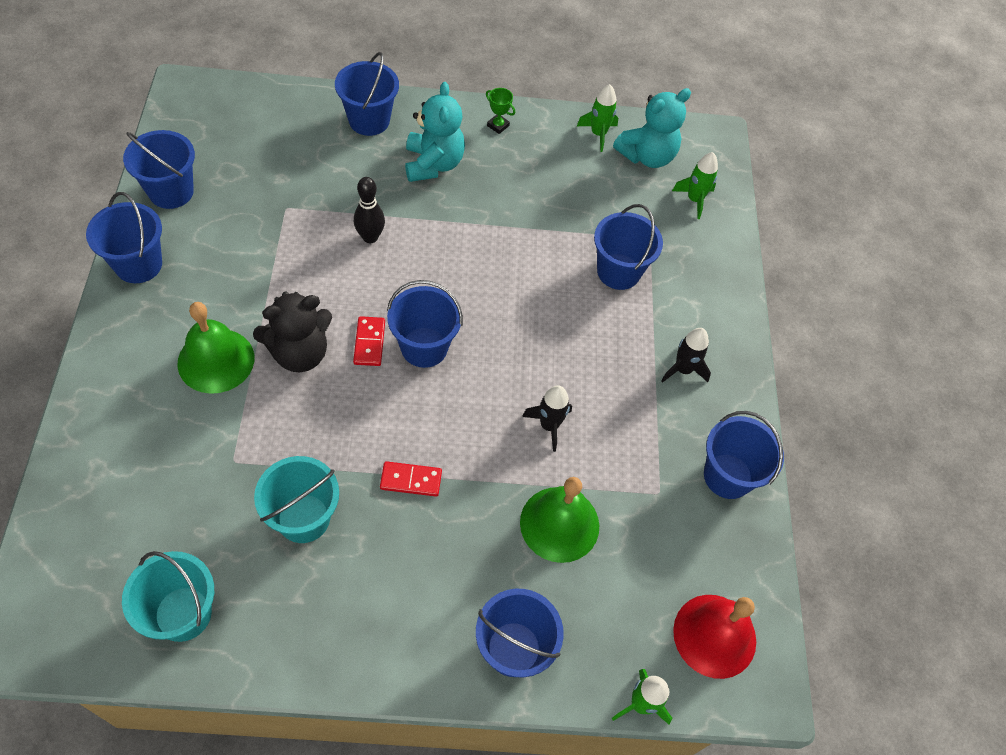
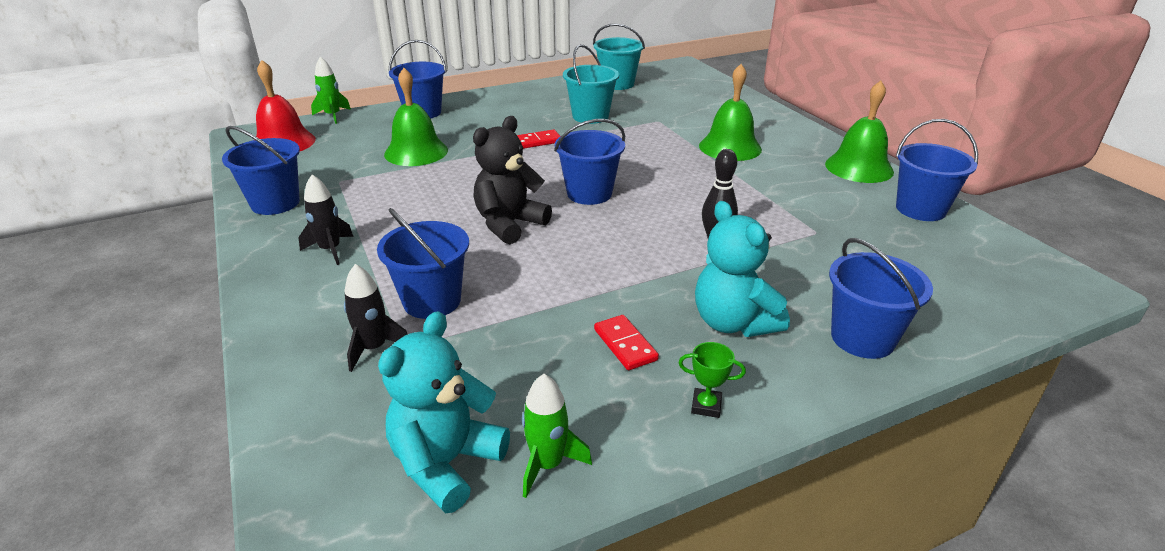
camera: 160 degrees right, 25 degrees down
(138, 264) = (859, 167): blue bucket -> green bell
(299, 353) = (680, 165): black teddy bear -> black teddy bear (509, 224)
(369, 342) = (635, 183): red domino -> red domino (625, 345)
(549, 426) = (450, 186): black rocket -> black rocket (374, 348)
(694, 199) = (345, 425): green rocket -> none

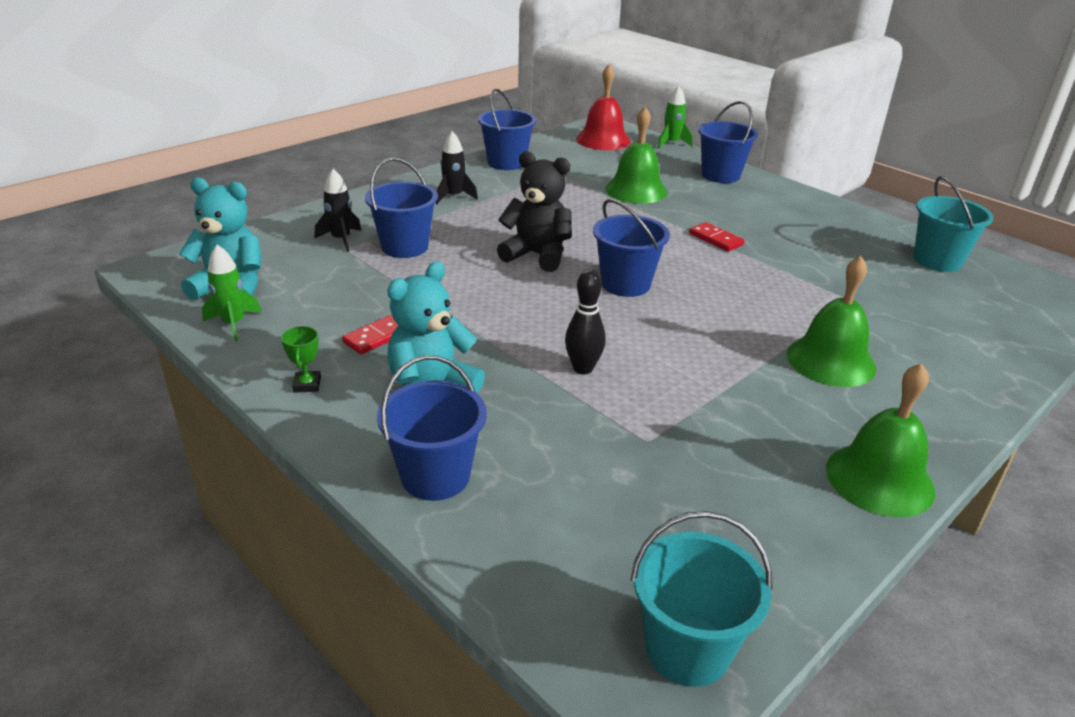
camera: 70 degrees right, 0 degrees up
(590, 116) = (814, 257): turquoise bucket -> turquoise bucket (687, 649)
(920, 209) = (788, 541): blue bucket -> none

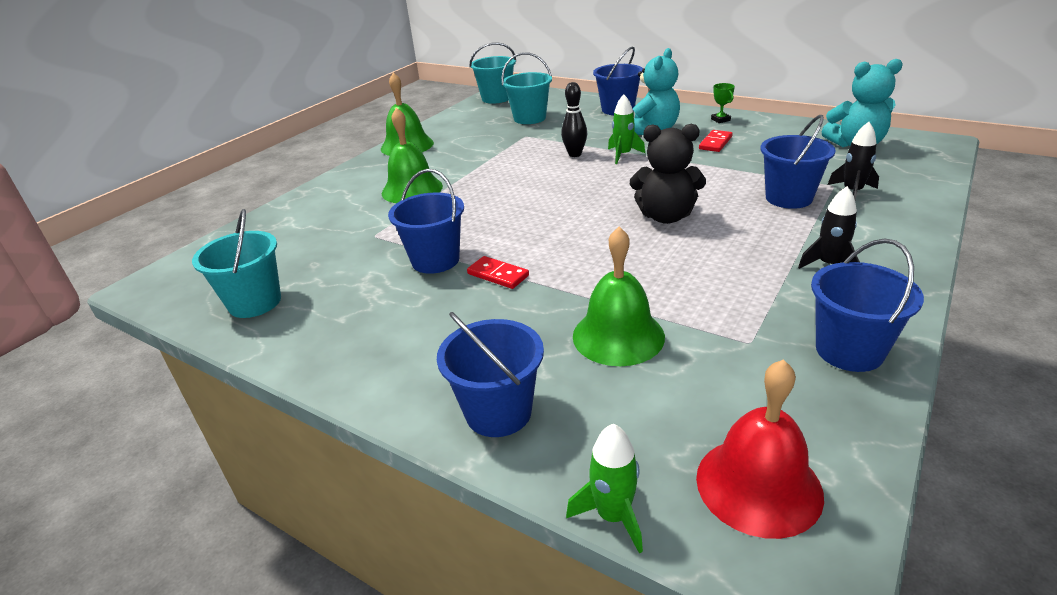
camera: 170 degrees right, 0 degrees up
(233, 324) = (811, 131): green rocket -> green rocket (623, 155)
(623, 504) = (529, 118): none -> turquoise bucket
(625, 284) = (572, 209): blue bucket -> blue bucket (435, 260)

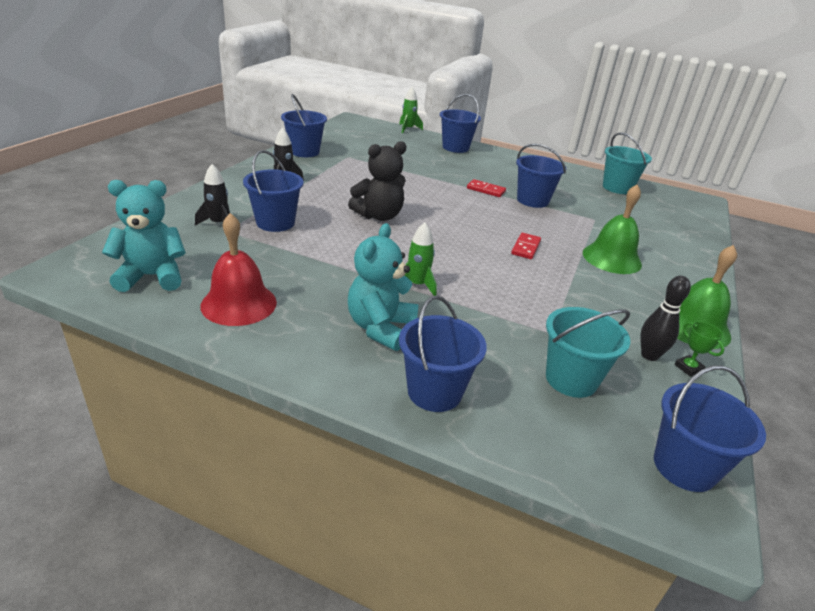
camera: 165 degrees right, 0 degrees up
(496, 98) = (684, 466): turquoise bucket -> blue bucket
(575, 154) = (472, 291): black bowling pin -> black bowling pin (649, 355)
(618, 336) = (410, 163): green bell -> none
(666, 216) = (379, 216): black teddy bear -> black teddy bear turned 150 degrees clockwise
(715, 143) = (308, 295): red domino -> red domino (526, 248)
(720, 120) = (280, 343): green trophy -> green trophy (688, 368)
(758, 485) = (361, 130): red bell -> red bell (239, 303)

